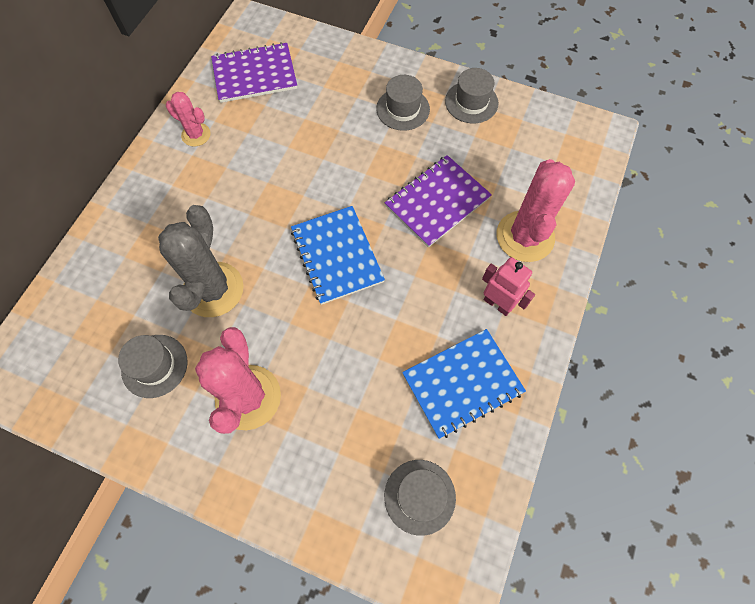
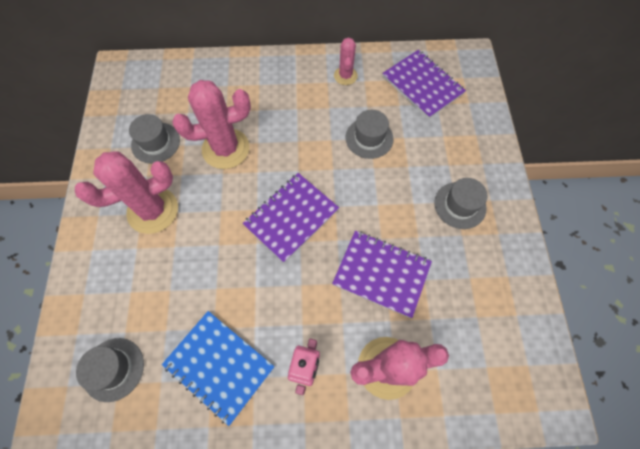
camera: 65 degrees right, 0 degrees up
(213, 289) = (226, 149): grey cactus -> pink cactus
(337, 256) = (291, 217): blue notebook -> purple notebook
(471, 102) = (505, 260): grey hat -> grey hat (369, 138)

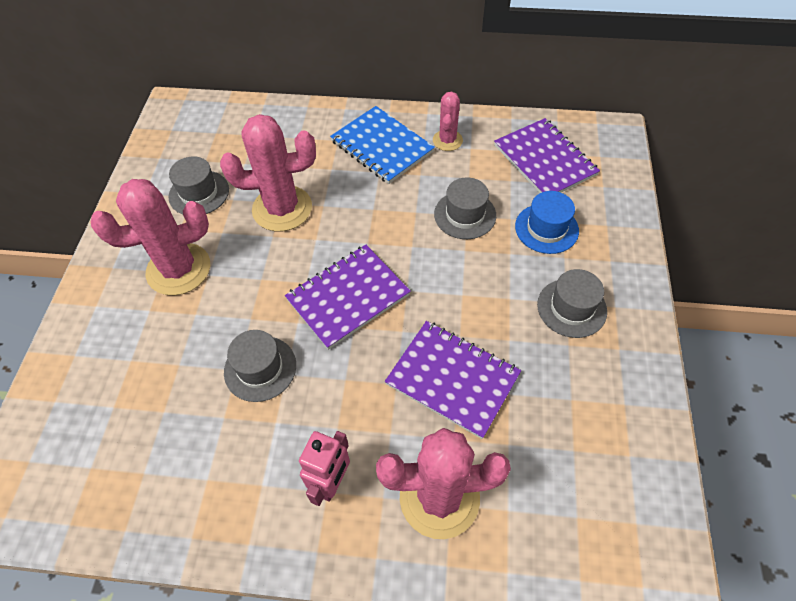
camera: 10 degrees right, 10 degrees down
(113, 369) = (89, 449): grey hat -> grey hat (260, 368)
(219, 366) = (221, 464): blue notebook -> blue notebook (382, 146)
(432, 142) = (546, 228): none -> blue hat

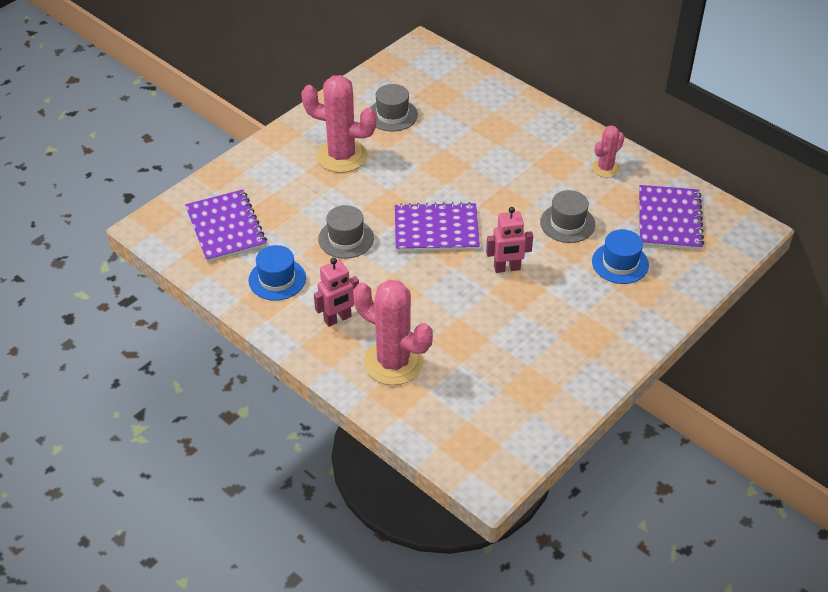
camera: 35 degrees right, 10 degrees down
(219, 476) = (277, 279): none -> blue hat
(282, 208) = (440, 153): pink cactus -> none
(382, 146) = (550, 148): blue notebook -> none
(452, 379) = (460, 311): purple notebook -> purple notebook (225, 228)
(453, 298) = (507, 268): none -> pink robot
(571, 308) = (585, 318): grey hat -> none

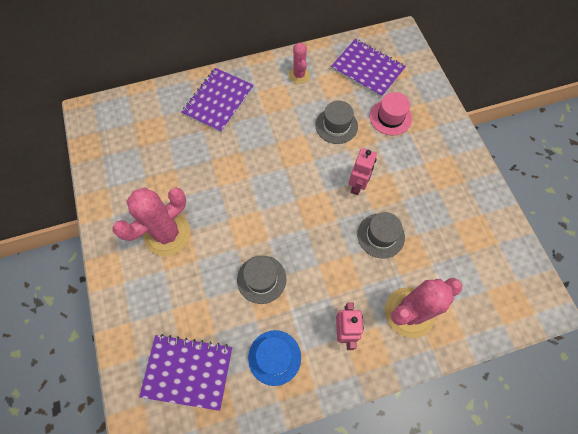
camera: 60 degrees left, 20 degrees up
(392, 115) = (148, 173): grey hat -> grey hat (380, 235)
(436, 229) = (291, 210): purple notebook -> purple notebook (218, 101)
(620, 263) = (390, 117): blue hat -> pink hat

